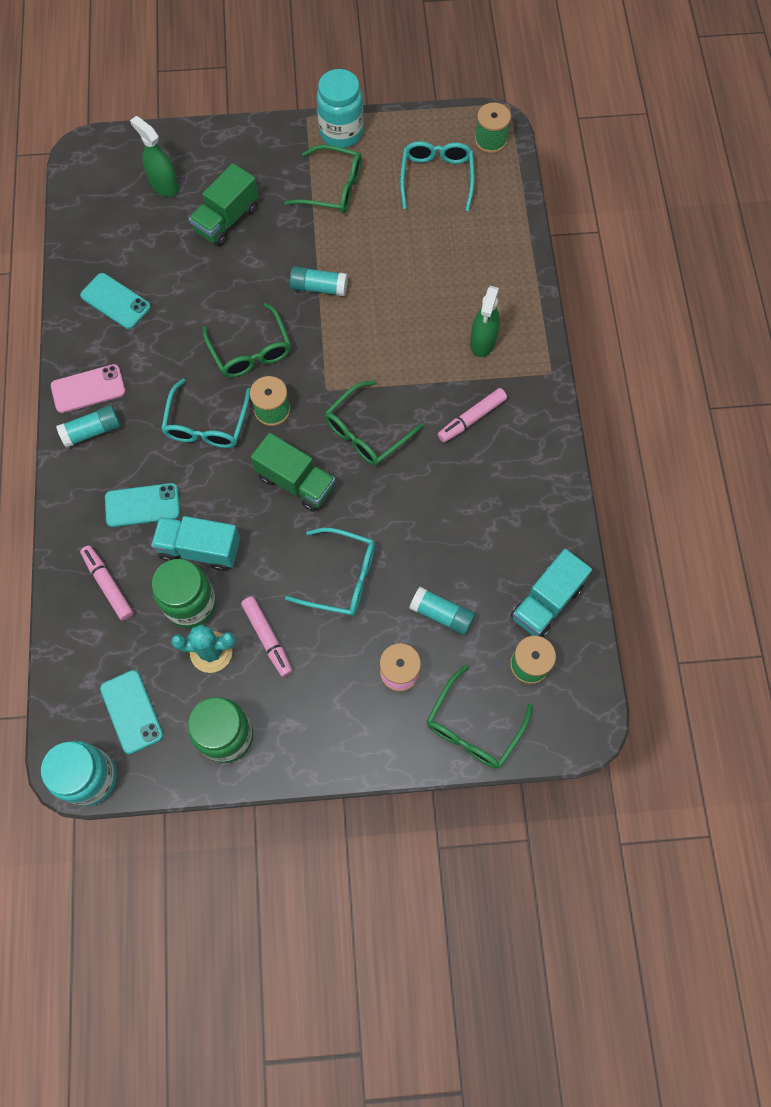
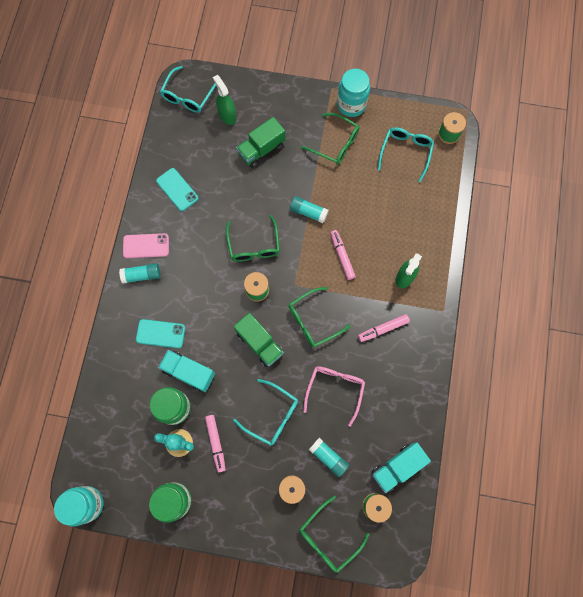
camera: 15 degrees right, 5 degrees up
(108, 585) = (127, 381): pink marker -> pink marker (342, 256)
(131, 711) = (121, 468): turquoise phone -> none
(207, 424) = (214, 289): turquoise glasses -> turquoise glasses (188, 96)
(425, 518) = (335, 390): none -> pink glasses

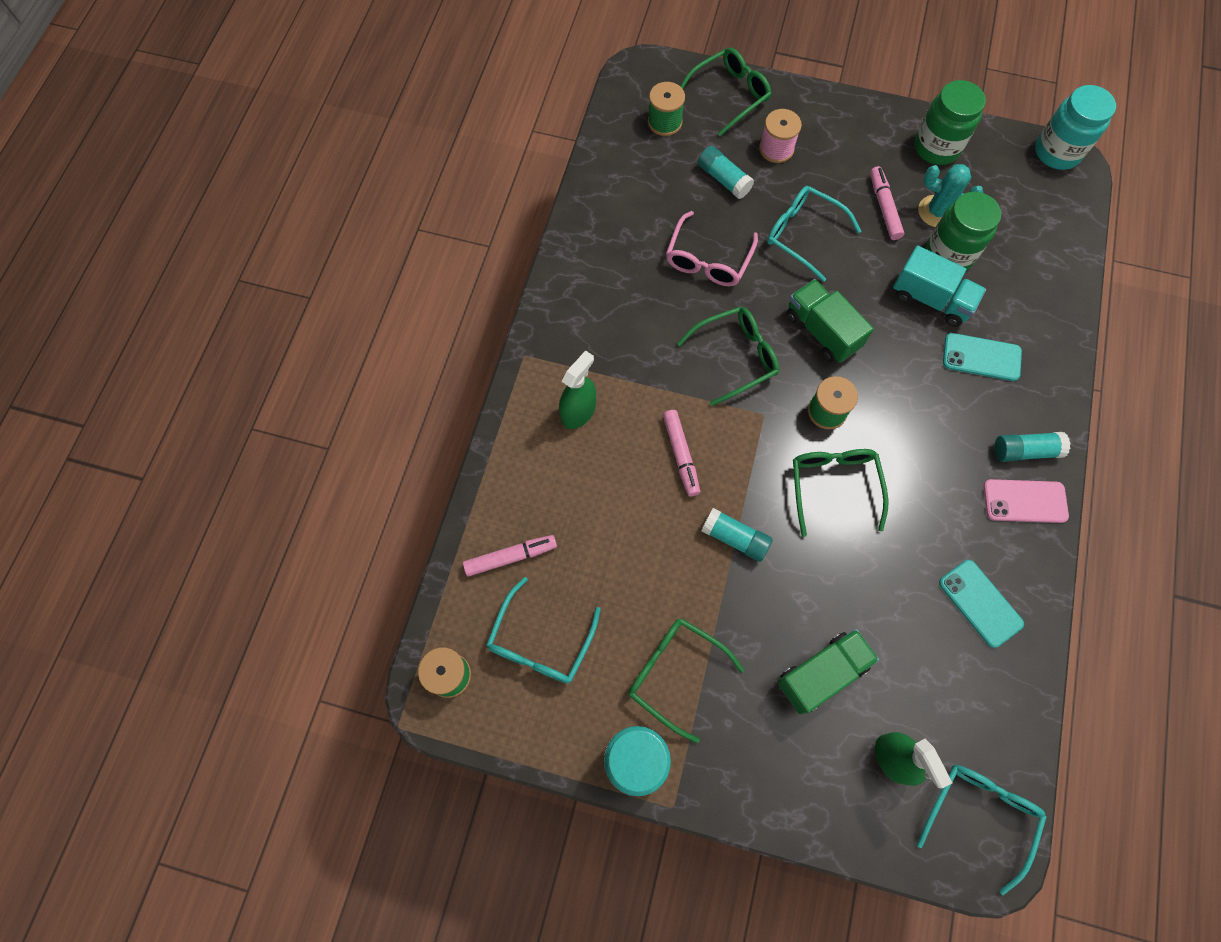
camera: 175 degrees left, 5 degrees down
(383, 329) = (625, 336): pink marker -> pink marker (511, 557)
(397, 467) = (628, 161): turquoise truck -> none

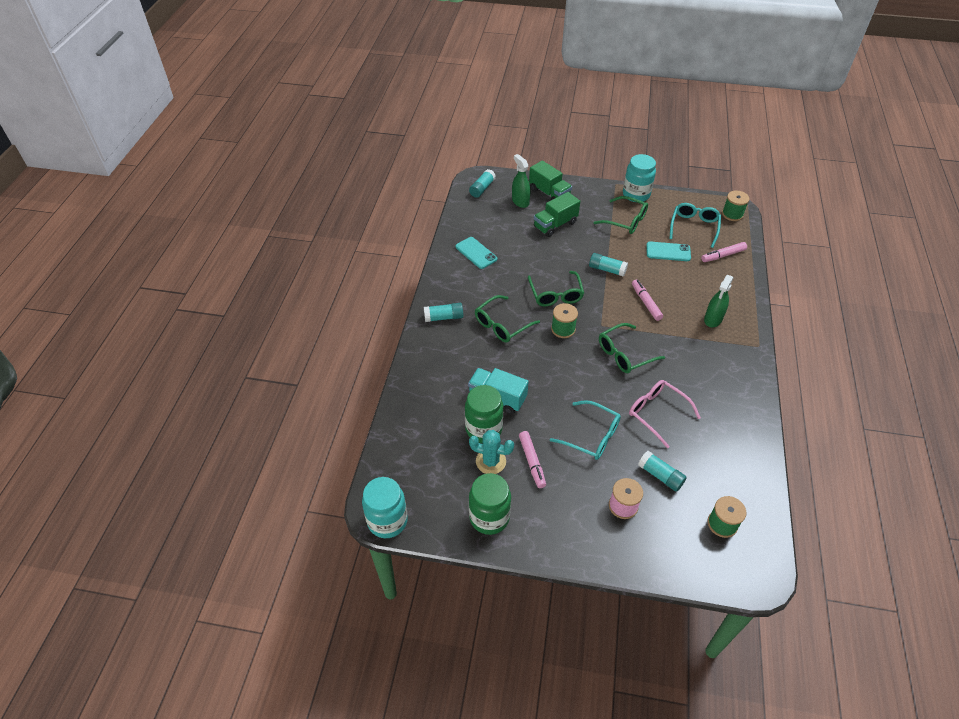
camera: 175 degrees right, 20 degrees down
(708, 259) = (657, 413): pink glasses -> pink glasses turned 60 degrees counterclockwise
(729, 95) = (673, 556): green glasses -> green glasses (502, 325)
(822, 331) = (571, 373): green truck -> green truck (549, 193)
(979, 815) = (482, 188): turquoise glasses -> turquoise glue stick
(981, 357) = (465, 364): turquoise phone -> turquoise phone (668, 252)
(1024, 501) = (447, 294): pink phone -> none

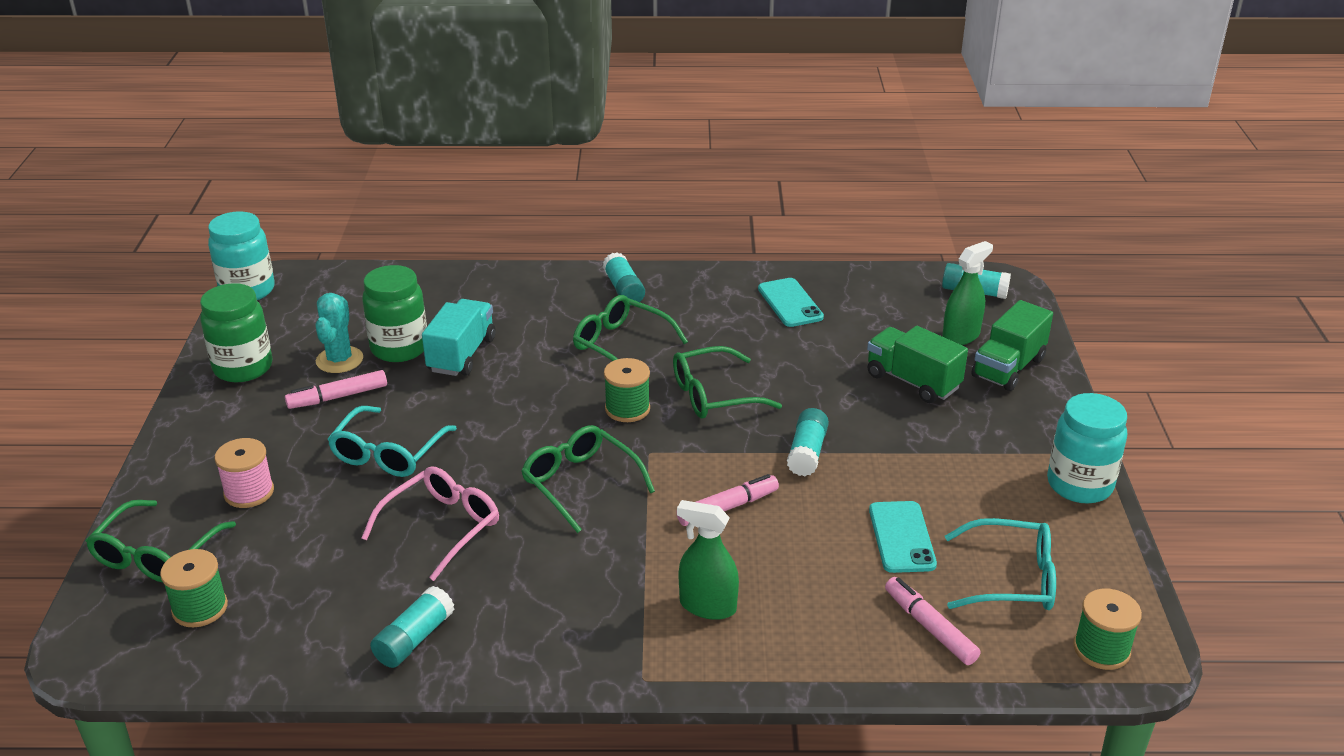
camera: 80 degrees right, 15 degrees down
(476, 253) = (790, 303): turquoise phone -> turquoise phone turned 60 degrees counterclockwise
(625, 221) = (976, 472): green glasses -> green glasses (156, 554)
(660, 475) = (305, 533): turquoise glue stick -> turquoise glue stick (414, 639)

